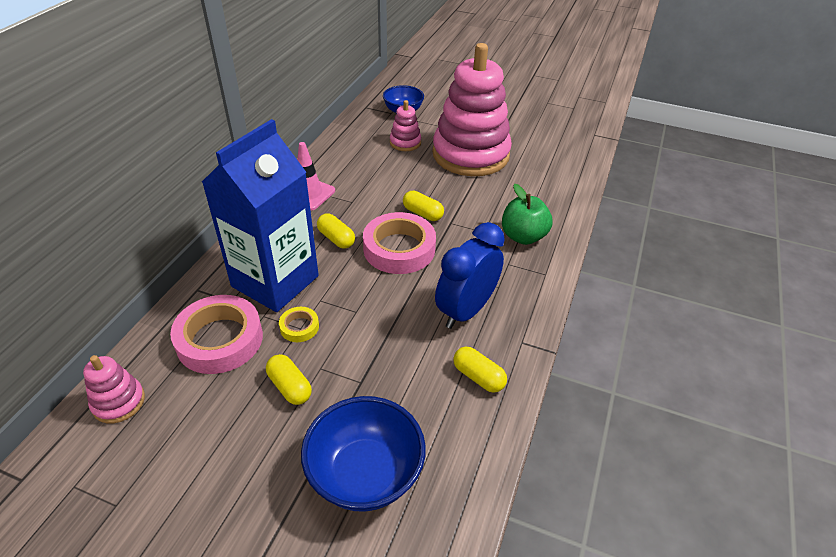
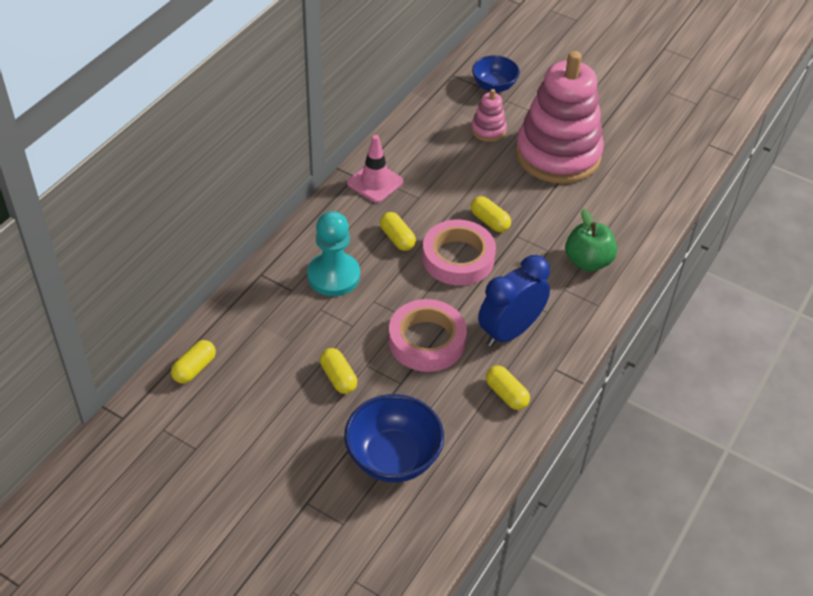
camera: 10 degrees right, 5 degrees up
(119, 402) = (194, 368): pink stacking toy -> yellow capsule
(220, 339) = (280, 326): pink tape -> pink tape (427, 341)
(275, 281) = (333, 276): blue carton -> turquoise pawn
(299, 327) = (352, 324): yellow tape -> none

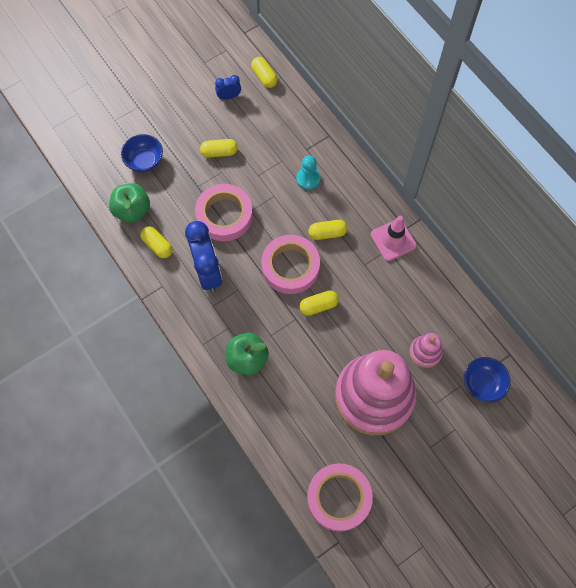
camera: 115 degrees right, 20 degrees up
(244, 398) = (229, 96): none -> blue clock
(333, 276) = (308, 179): turquoise pawn -> turquoise pawn, size x0.61
(393, 457) = (144, 161): blue bowl -> blue bowl, size x0.64
(473, 442) = (132, 210): none -> green apple
(506, 394) = (157, 245): yellow capsule -> yellow capsule turned 60 degrees clockwise
(671, 154) = (339, 498): none -> pink tape

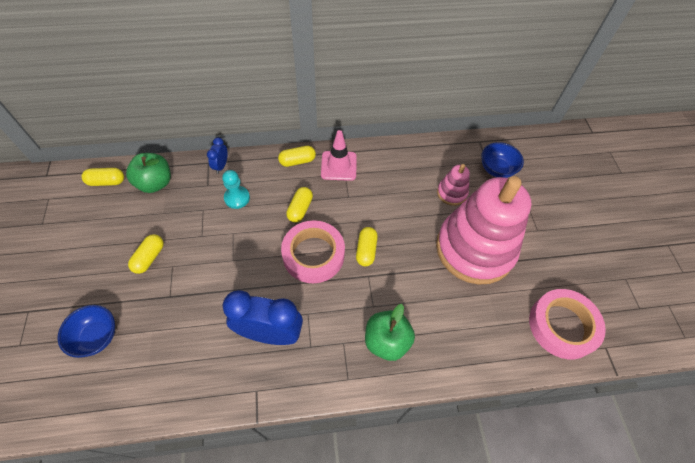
camera: 65 degrees left, 10 degrees down
(132, 210) = (143, 380): green apple -> green apple (155, 183)
(157, 245) = (205, 372): yellow capsule -> yellow capsule (297, 161)
(224, 215) = (220, 286): pink tape -> none
(229, 96) = (98, 220): blue clock -> blue clock (221, 166)

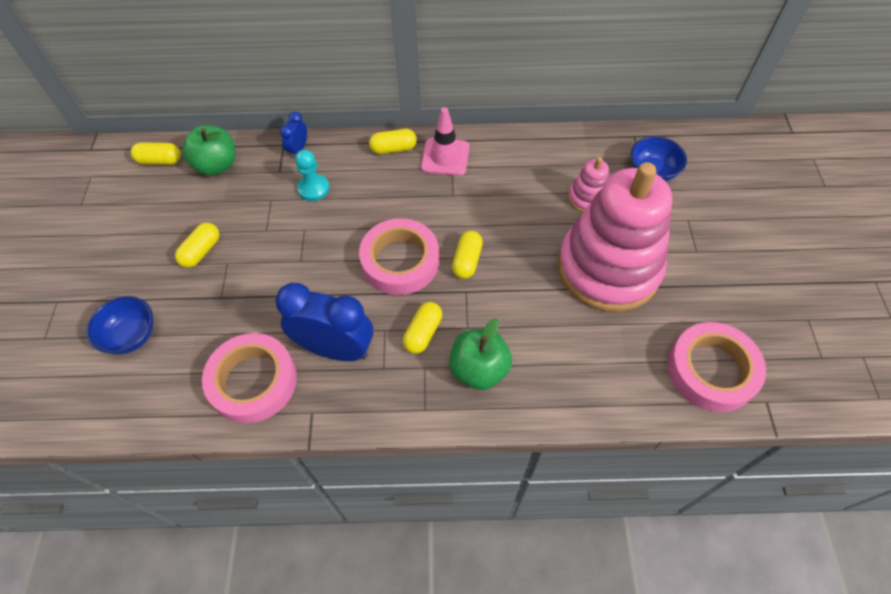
camera: 10 degrees right, 0 degrees up
(204, 368) = (253, 381): none -> pink tape
(300, 209) = (390, 206): yellow capsule -> yellow capsule (423, 333)

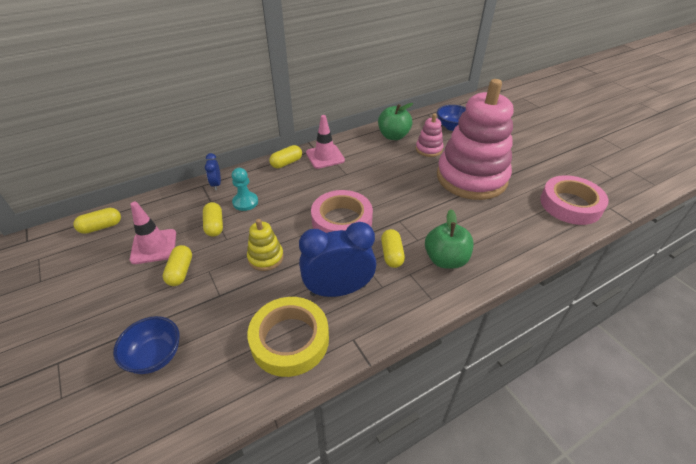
camera: 30 degrees left, 15 degrees down
(194, 208) = (154, 246): none -> pink traffic cone
(217, 165) = (155, 214): green apple -> green apple (393, 136)
(253, 381) = (290, 340): pink tape -> yellow tape
(290, 273) = (265, 257): none -> yellow stacking toy
(467, 261) = (385, 204): yellow capsule -> yellow capsule (214, 225)

